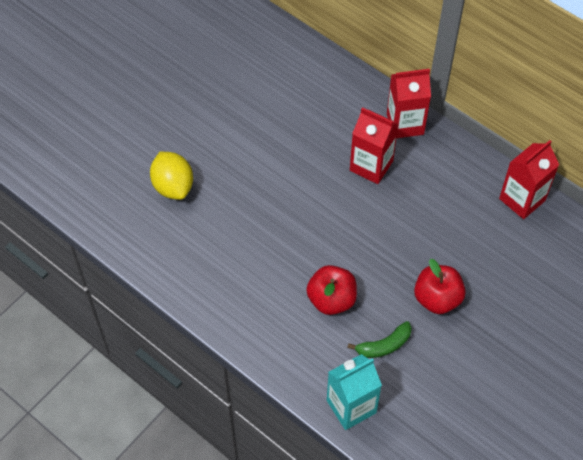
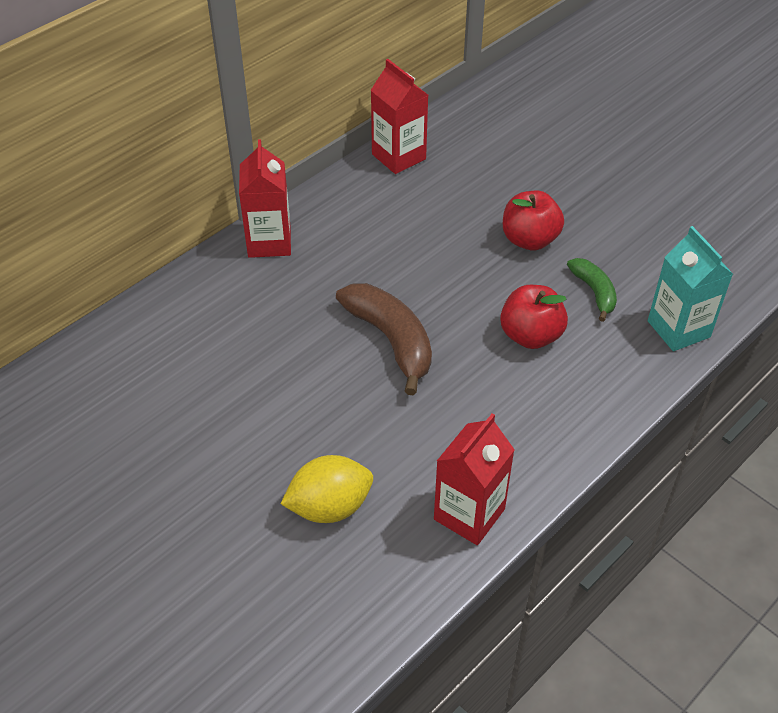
camera: 85 degrees left, 10 degrees down
(316, 209) = (390, 340): none -> brown banana
(371, 166) = (329, 280): red carton -> red carton (469, 514)

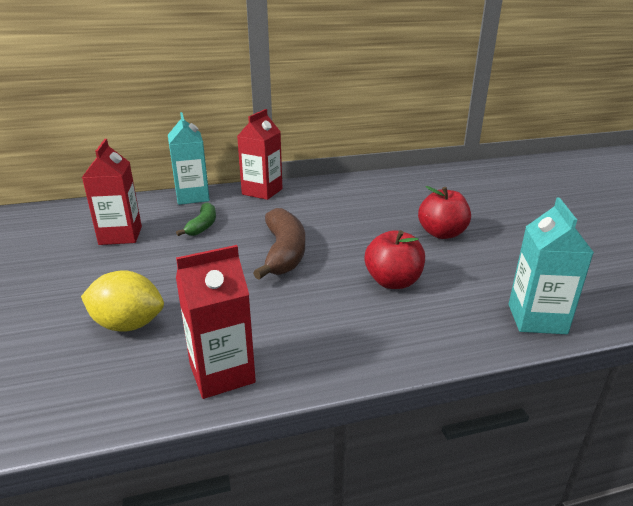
camera: 30 degrees right, 20 degrees down
(189, 287) = (192, 197): none -> turquoise carton
(398, 157) = (384, 178): red carton -> red carton (120, 235)
(594, 292) = (471, 274): green banana -> green banana (202, 226)

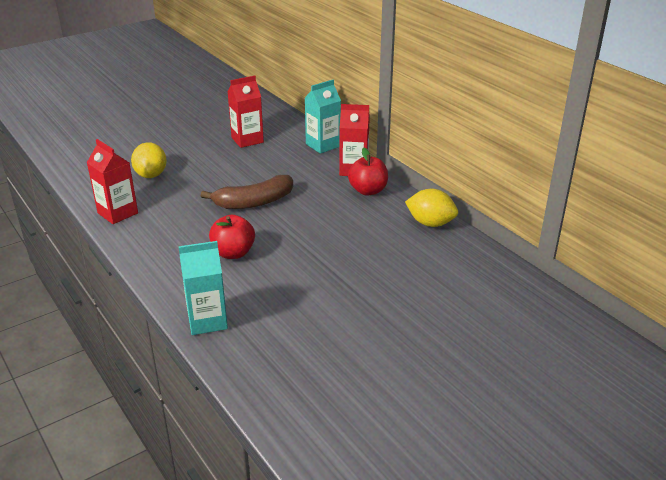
camera: 70 degrees right, 5 degrees up
(202, 226) = (277, 162): green banana -> none
(385, 179) = (430, 223): none -> yellow lemon
(442, 234) = (326, 267): red apple -> red apple (368, 191)

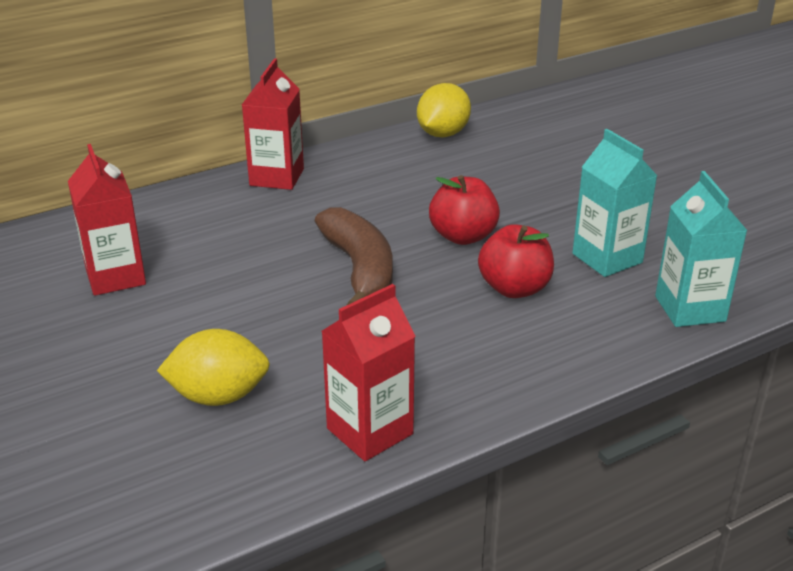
camera: 85 degrees left, 0 degrees up
(323, 145) = (178, 199): turquoise carton -> turquoise carton (607, 258)
(368, 191) = (346, 170): red apple -> red apple (463, 236)

